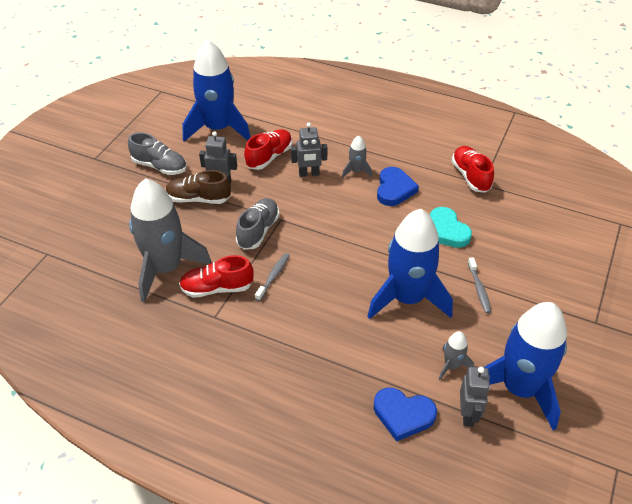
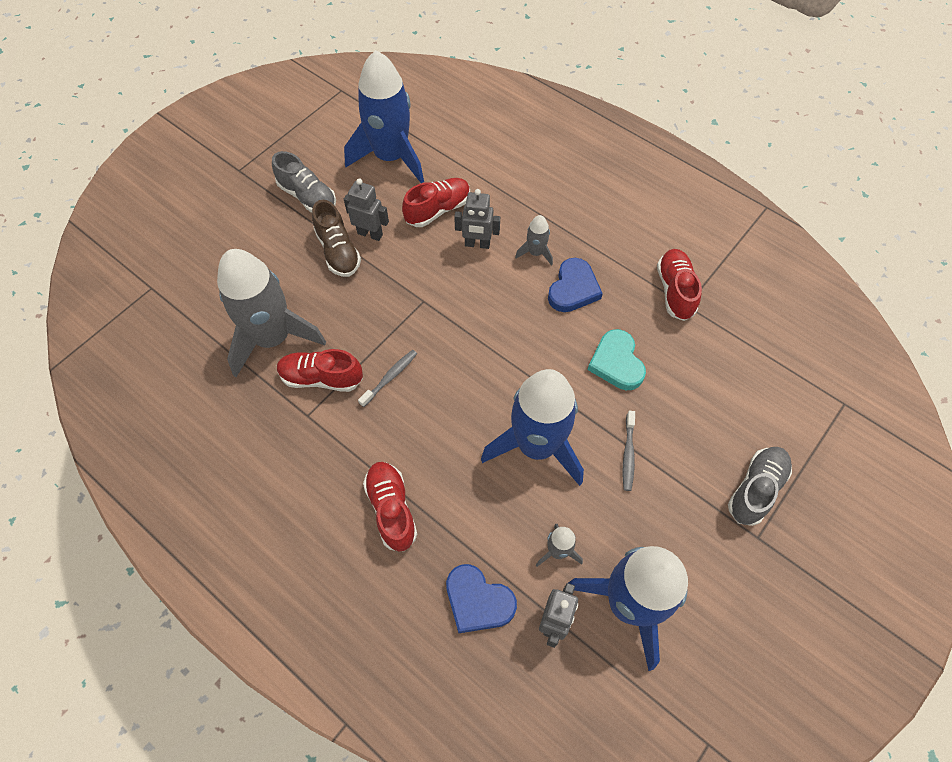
camera: 15 degrees right, 15 degrees up
(199, 199) = (338, 251): brown shoe -> brown shoe turned 135 degrees counterclockwise
(258, 231) = (392, 311): grey shoe -> grey shoe (755, 489)
(309, 367) = (391, 509): none -> red shoe

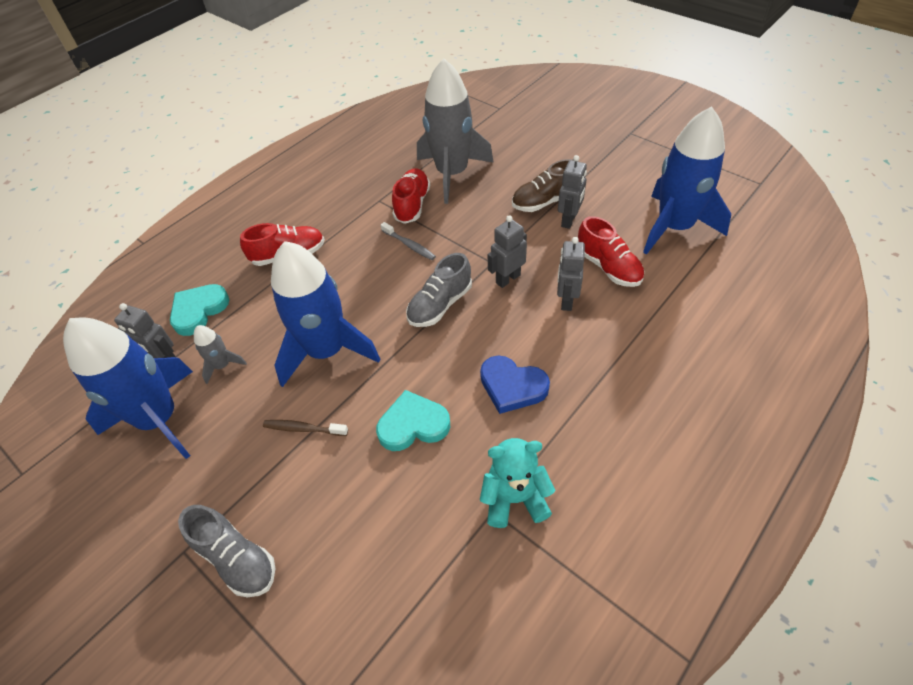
camera: 95 degrees right, 10 degrees down
(307, 197) = (607, 176): grey shoe -> grey shoe (440, 305)
(447, 288) = (507, 279): none -> grey robot
(478, 601) = (199, 311): blue heart -> turquoise heart
(535, 253) = (560, 351): grey rocket -> none
(628, 454) = (303, 429): grey toothbrush -> brown toothbrush
(675, 291) = (514, 498): red shoe -> turquoise teddy bear

